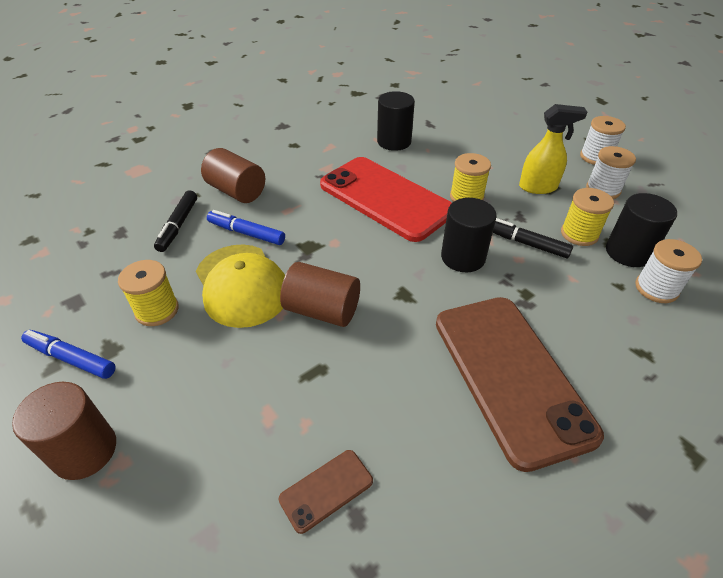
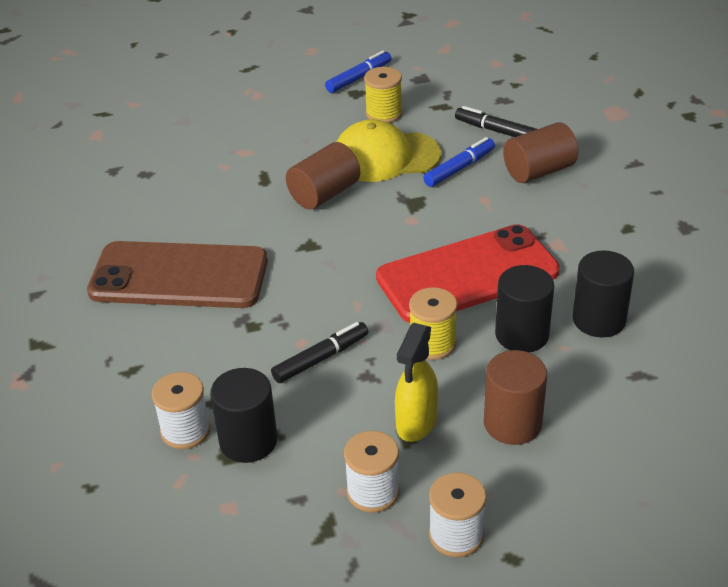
camera: 115 degrees right, 5 degrees down
(85, 451) = (276, 83): brown cylinder -> brown cylinder (512, 423)
(326, 490) = (171, 166): brown phone -> none
(463, 257) = (331, 301): black cylinder -> black cylinder (522, 335)
(579, 234) = (305, 414): yellow spool -> none

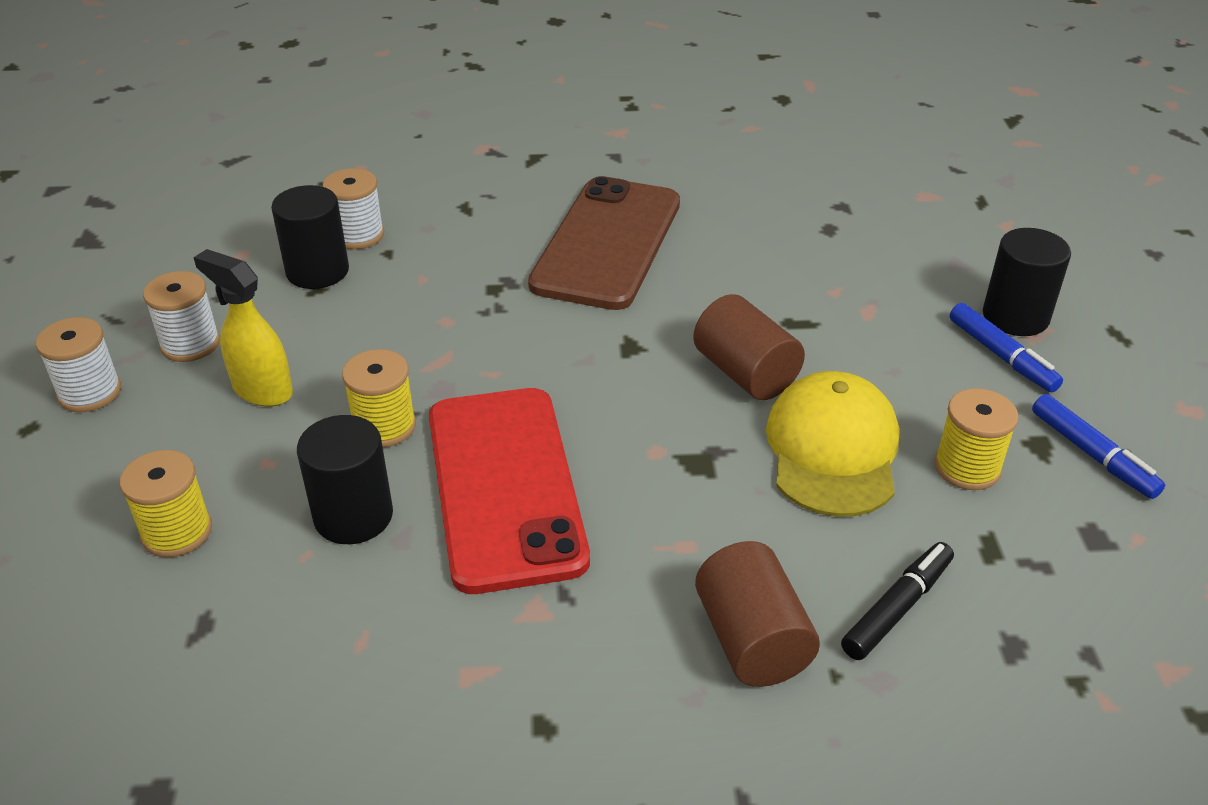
camera: 100 degrees right, 0 degrees up
(321, 358) = (410, 332): black marker -> none
(459, 168) = (782, 532): blue marker -> blue marker (1001, 356)
(512, 423) = (206, 470): brown cylinder -> none
(575, 416) = (177, 532): none -> yellow spool
(599, 320) = (337, 612): black cylinder -> black cylinder (1015, 317)

